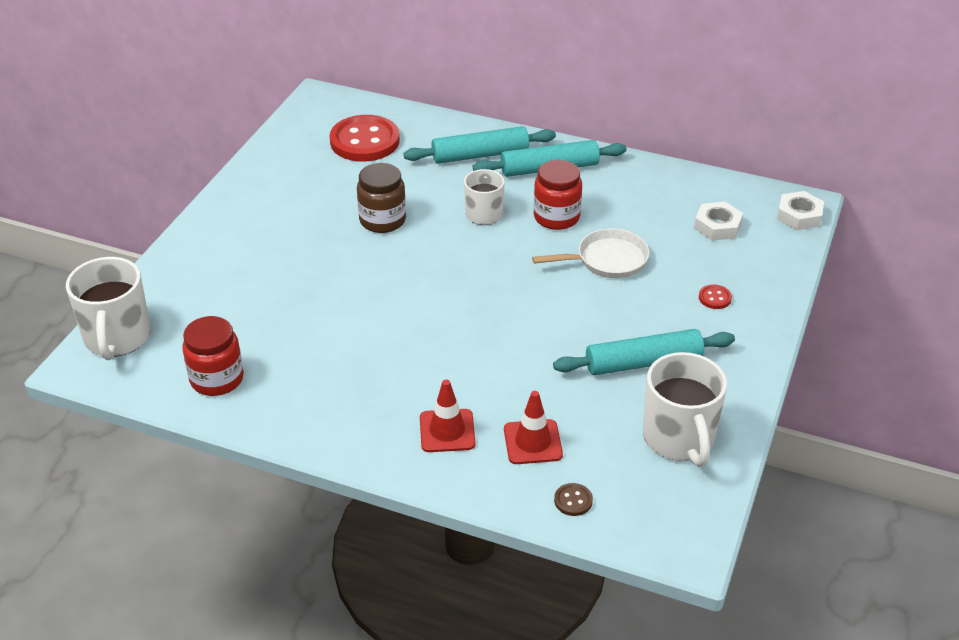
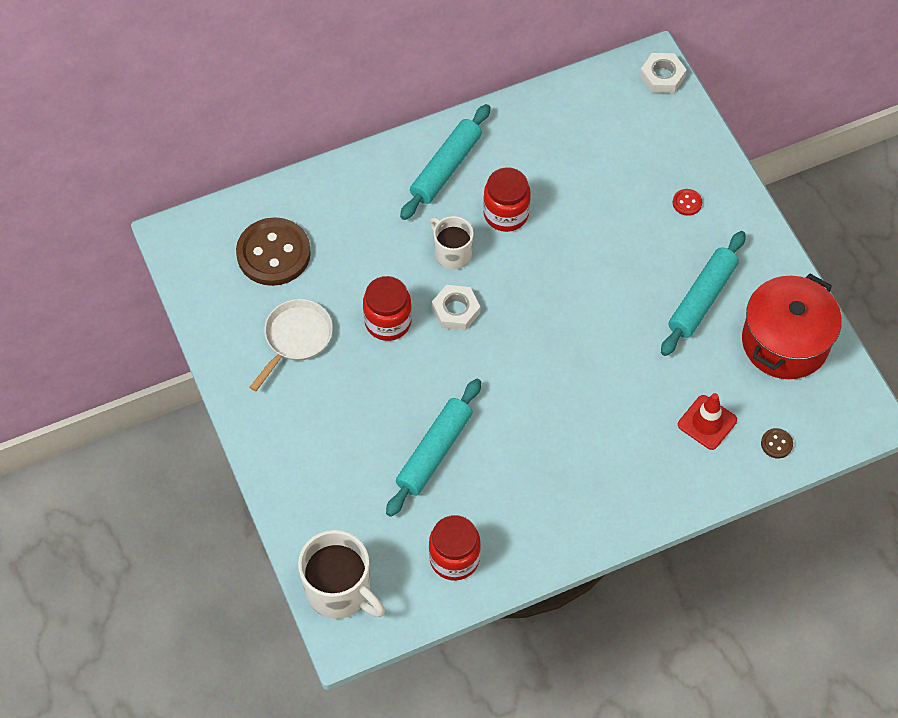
camera: 45 degrees left, 20 degrees up
(365, 141) = (273, 253): red button -> brown button
(382, 220) = (388, 322): brown jar -> red jar
(447, 431) = (648, 461): red traffic cone -> none
(480, 155) = (379, 195): turquoise rolling pin -> turquoise rolling pin (434, 452)
(607, 260) = (584, 226): white pan -> white pan (296, 338)
(679, 439) = (785, 342): white mug -> red pot
(717, 226) = (621, 131): white nut -> white nut (456, 310)

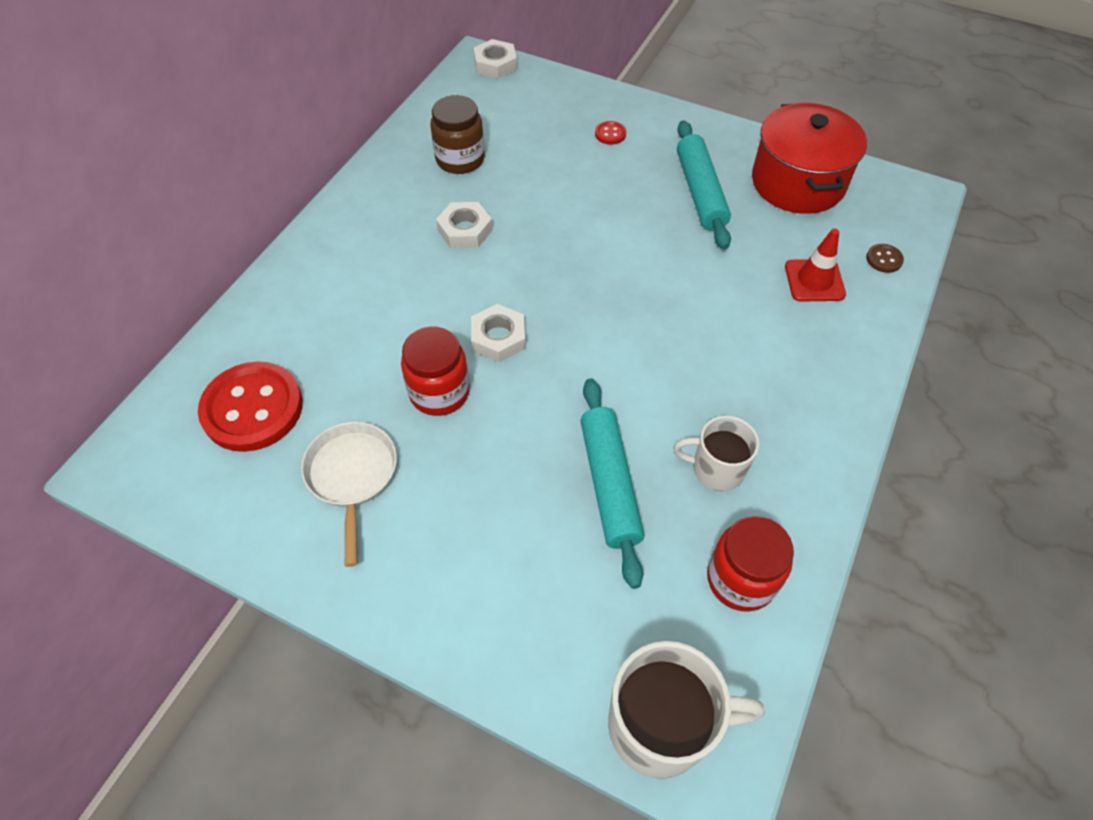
camera: 40 degrees left, 5 degrees down
(273, 253) = (253, 408): brown button -> red button
(446, 168) = (371, 227): turquoise rolling pin -> none
(452, 253) = (446, 292): white mug -> white mug (716, 469)
(506, 214) = (465, 230): red jar -> white nut
(555, 151) = (460, 159): none -> brown jar

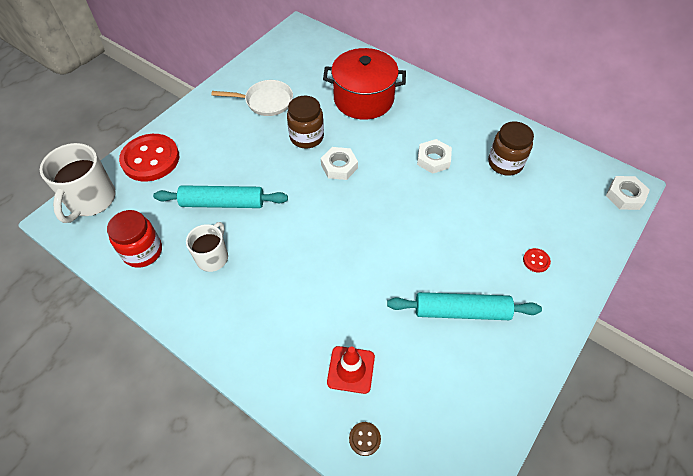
camera: 100 degrees right, 0 degrees up
(253, 408) = (317, 68): red button -> red button (150, 159)
(439, 392) = (306, 137): red jar -> brown jar
(798, 182) = (469, 396): red pot -> red pot (363, 99)

